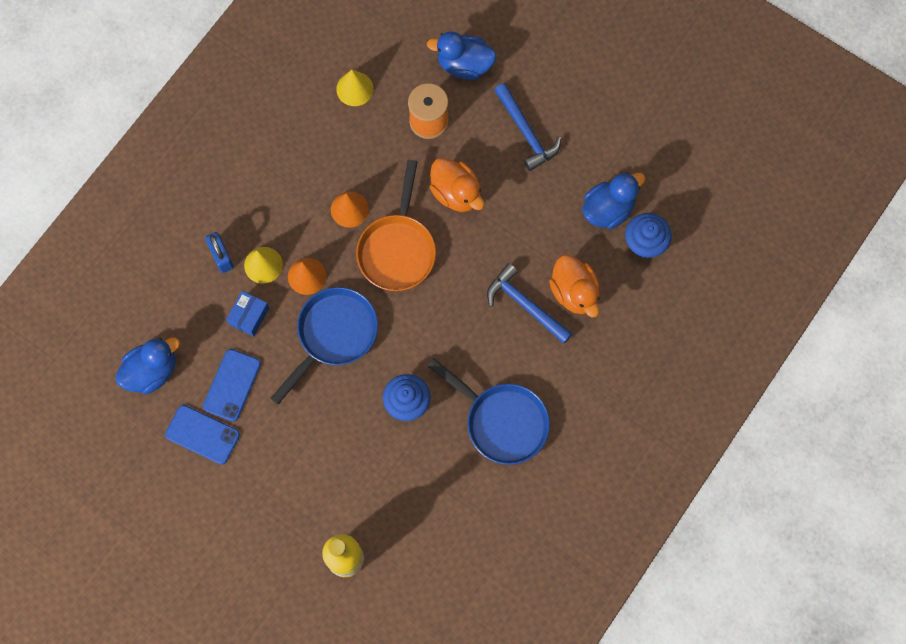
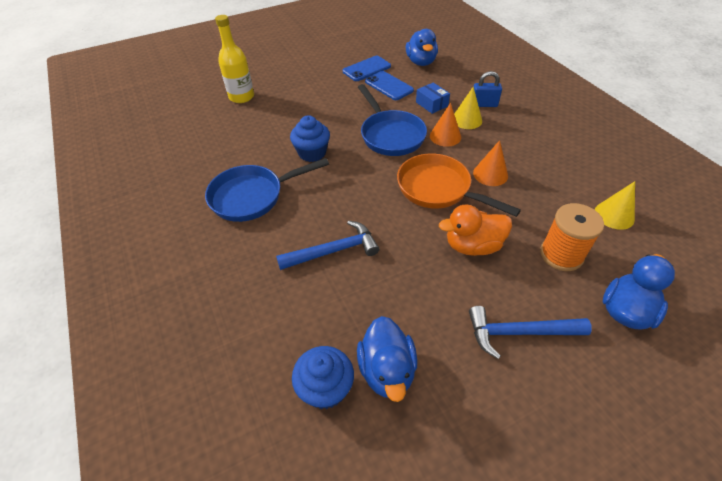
camera: 120 degrees right, 25 degrees down
(574, 292) = (318, 294): orange duck -> none

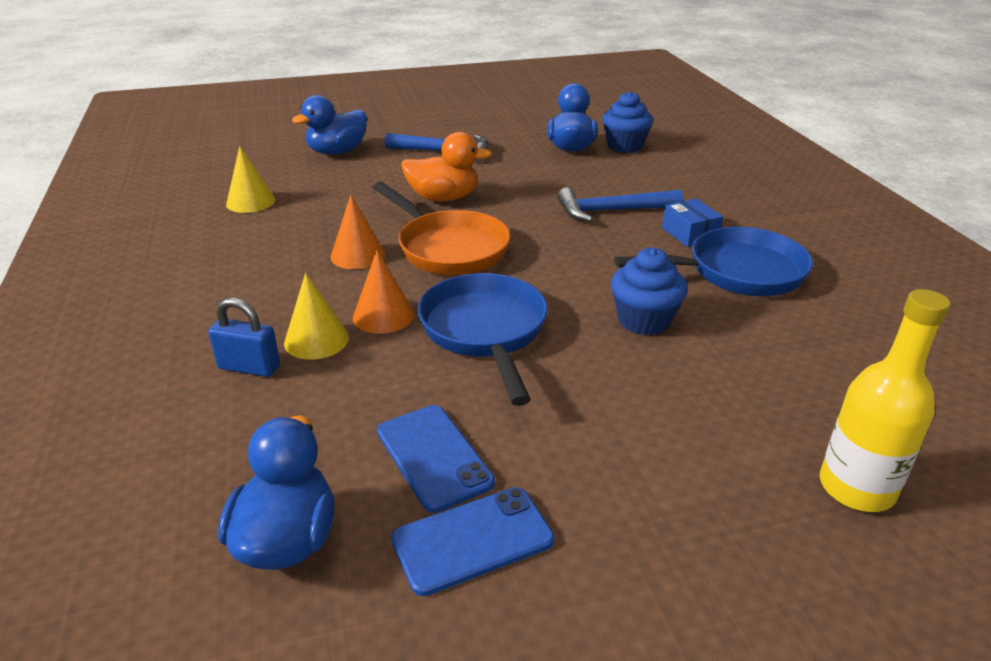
camera: 170 degrees left, 15 degrees down
(431, 104) = (360, 385): blue box -> blue box (690, 233)
(561, 255) = (353, 183): orange spool -> none

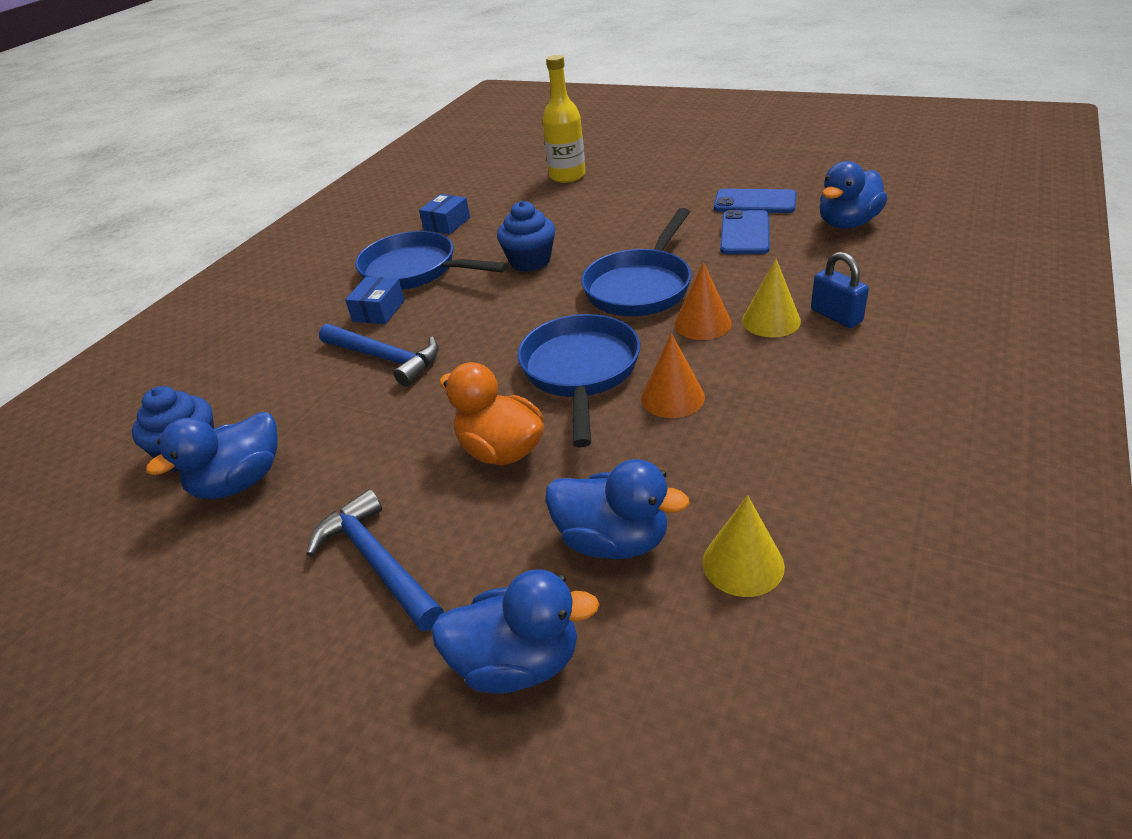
camera: 135 degrees left, 5 degrees up
(330, 189) = (613, 540): none -> blue duck
(448, 248) = (580, 372): orange pan -> blue pan
(831, 333) = (447, 224): none -> blue box

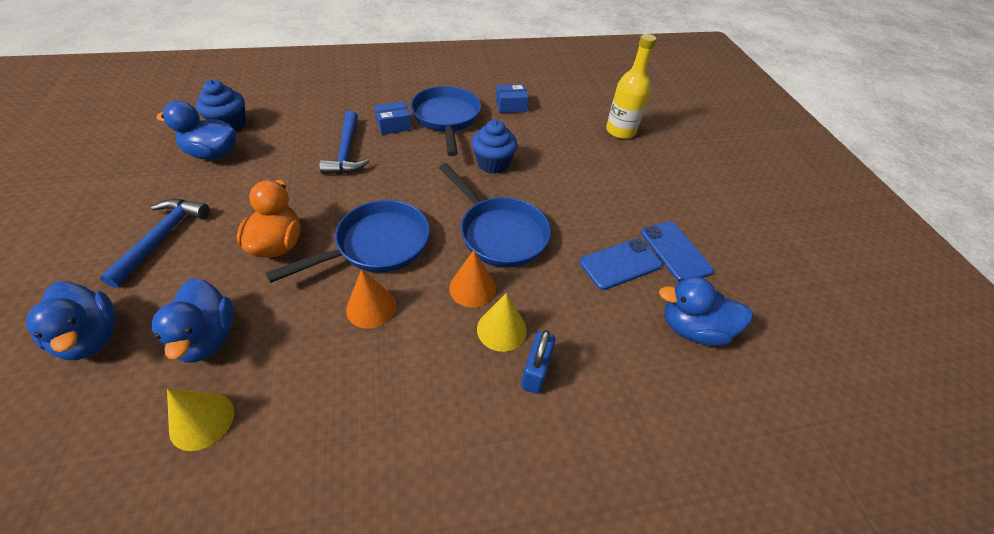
camera: 45 degrees right, 10 degrees up
(640, 287) = (499, 233): blue pan -> blue pan turned 120 degrees counterclockwise

